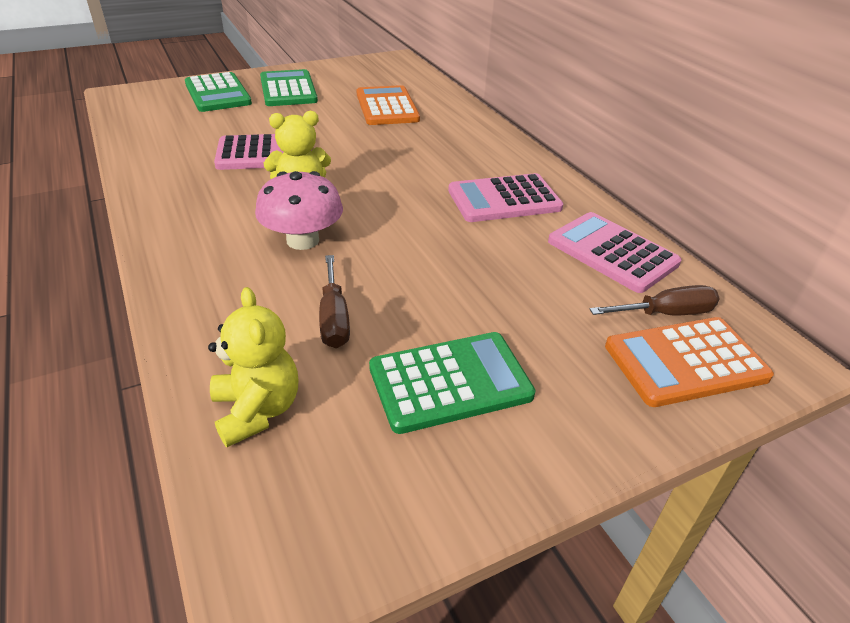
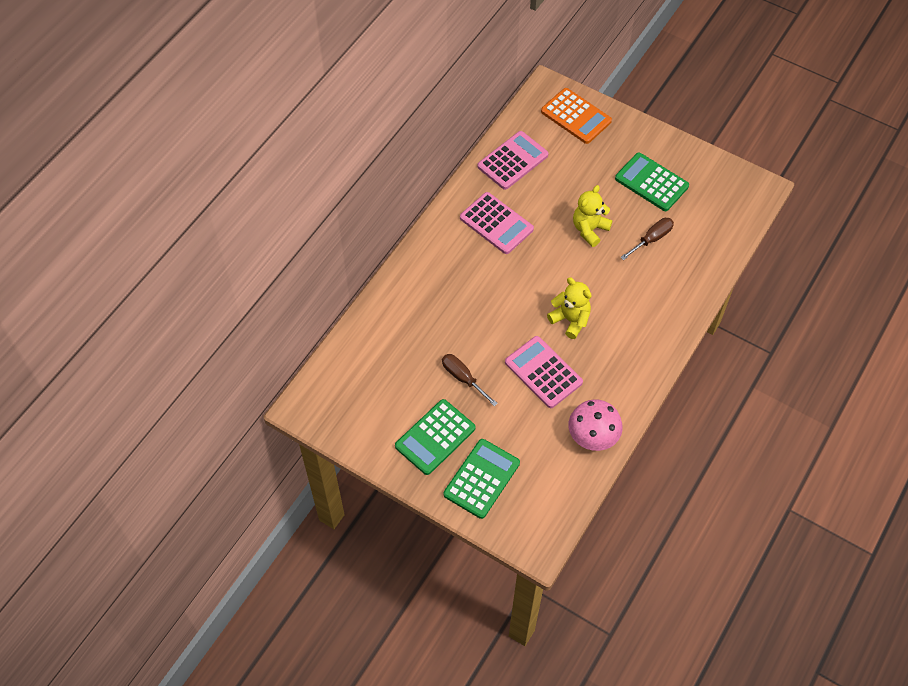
camera: 120 degrees left, 20 degrees up
(257, 410) = (715, 231): yellow teddy bear -> yellow teddy bear (589, 229)
(303, 240) = (611, 288): pink mushroom -> pink mushroom (593, 435)
(387, 107) = (415, 351): orange calculator -> none
(612, 253) = (512, 161): pink calculator -> pink calculator turned 150 degrees counterclockwise
(665, 314) = (547, 129): brown screwdriver -> brown screwdriver (463, 378)

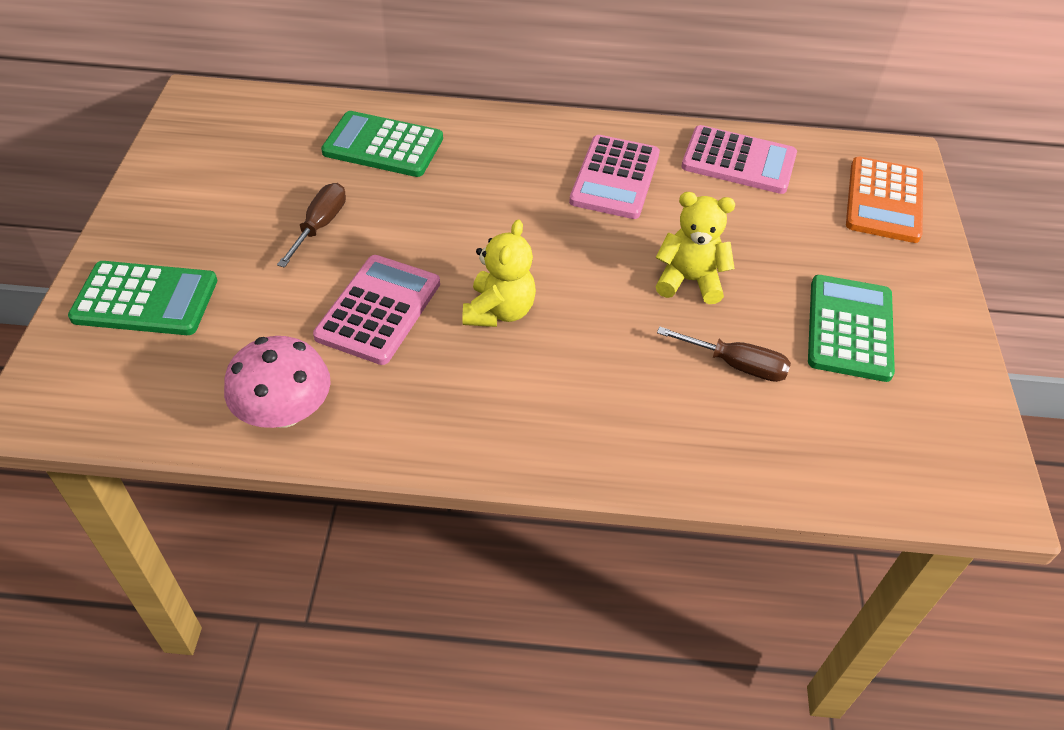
camera: 60 degrees right, 10 degrees down
(435, 437) = (201, 228): green calculator -> green calculator (383, 146)

